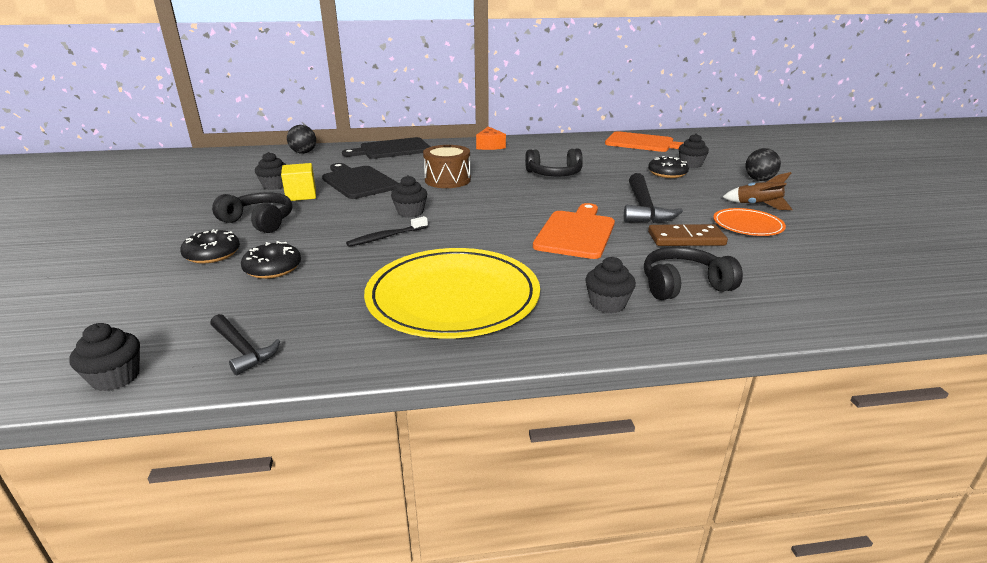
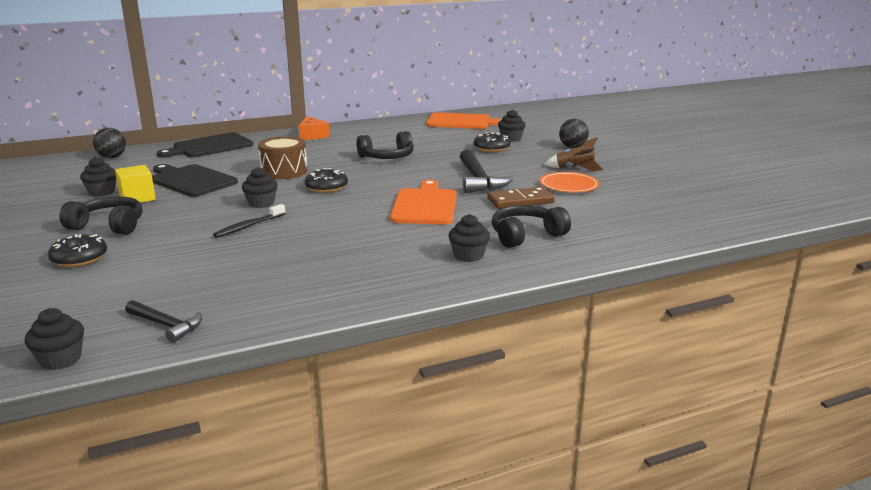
camera: 15 degrees left, 5 degrees down
(273, 268) = (151, 263): black donut -> black donut (326, 187)
(453, 297) = (336, 266): yellow plate -> none

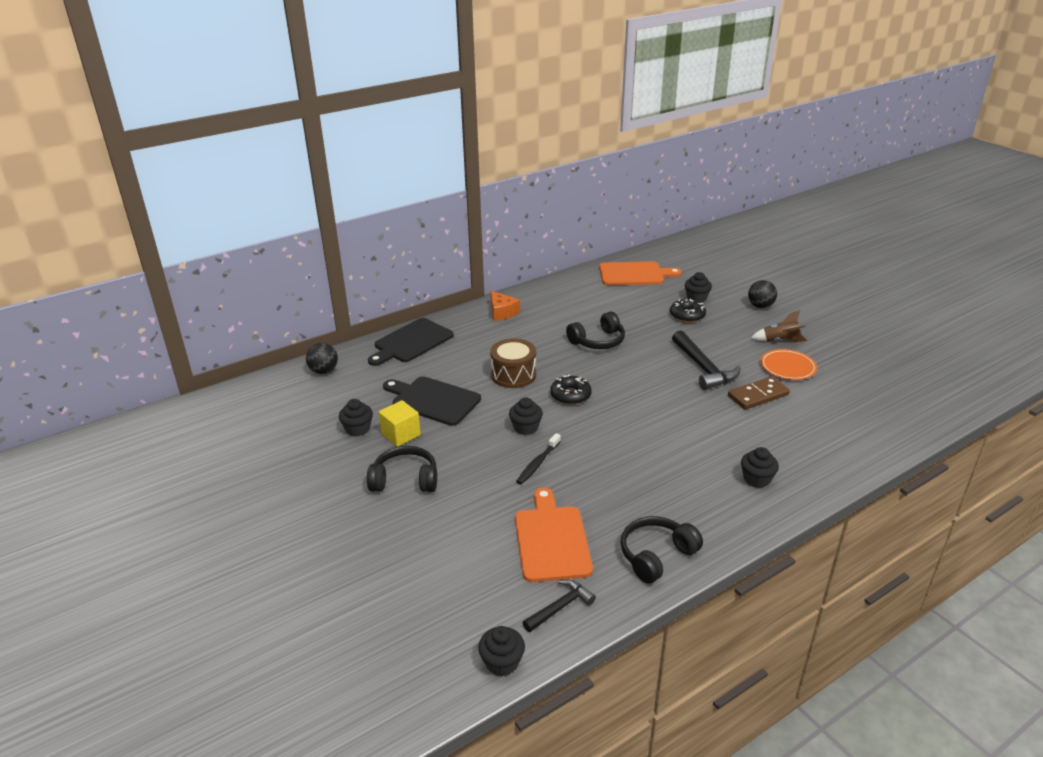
camera: 10 degrees left, 10 degrees up
(79, 258) = (414, 530): black donut -> none
(166, 325) = (560, 607): black hammer -> black hammer turned 60 degrees counterclockwise
(425, 205) = (677, 412): orange cutting board -> orange cutting board (551, 540)
(526, 235) = (789, 445): black headphones -> black headphones (656, 555)

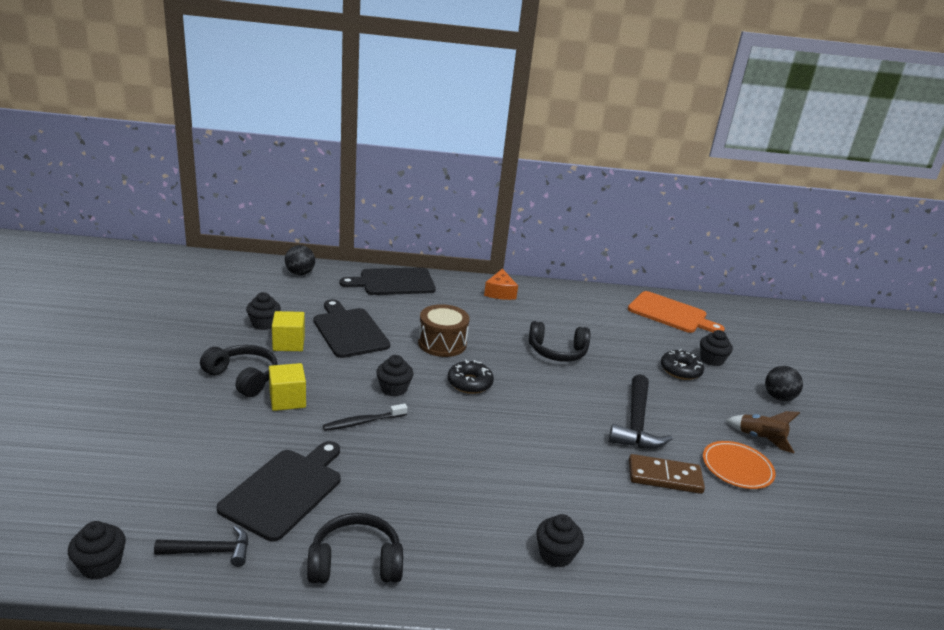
camera: 30 degrees right, 5 degrees down
(463, 477) = (287, 400): none -> yellow cube
(551, 540) = (285, 490): orange cutting board -> black cutting board

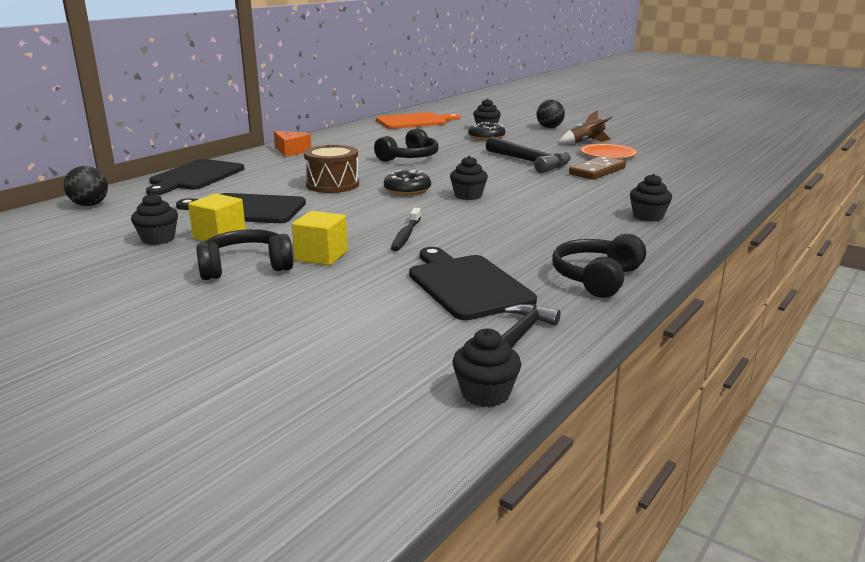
camera: 50 degrees left, 5 degrees down
(394, 389) = (373, 214): black cupcake -> black cupcake (468, 196)

